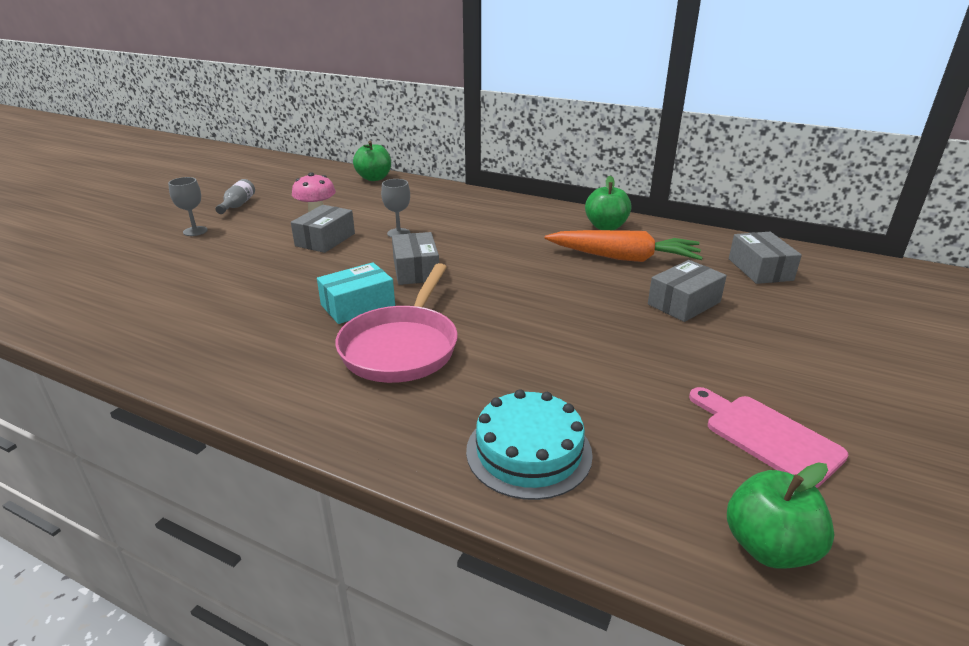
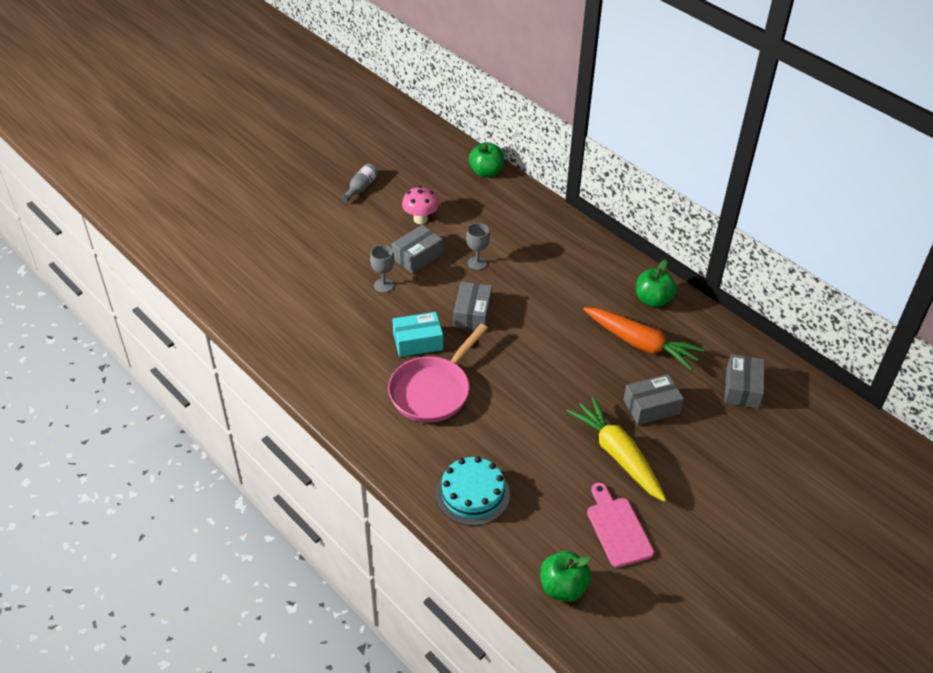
camera: 20 degrees right, 15 degrees up
(195, 231) = (322, 218): grey goblet -> grey goblet (383, 285)
(689, 355) = (618, 455): none -> yellow carrot

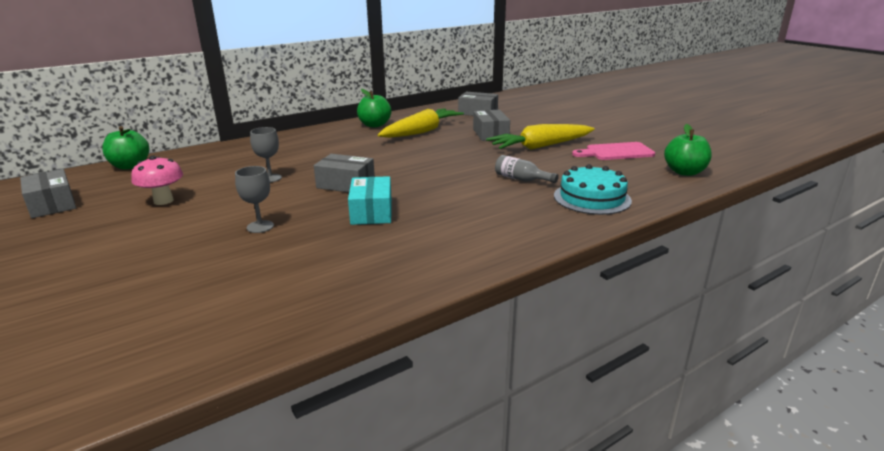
camera: 80 degrees left, 20 degrees down
(360, 188) = (47, 234): grey bottle -> grey bottle (521, 179)
(417, 256) = (228, 205): grey box -> grey box (52, 204)
(433, 390) = (450, 208): pink pan -> none
(640, 344) = (421, 132): orange carrot -> yellow carrot

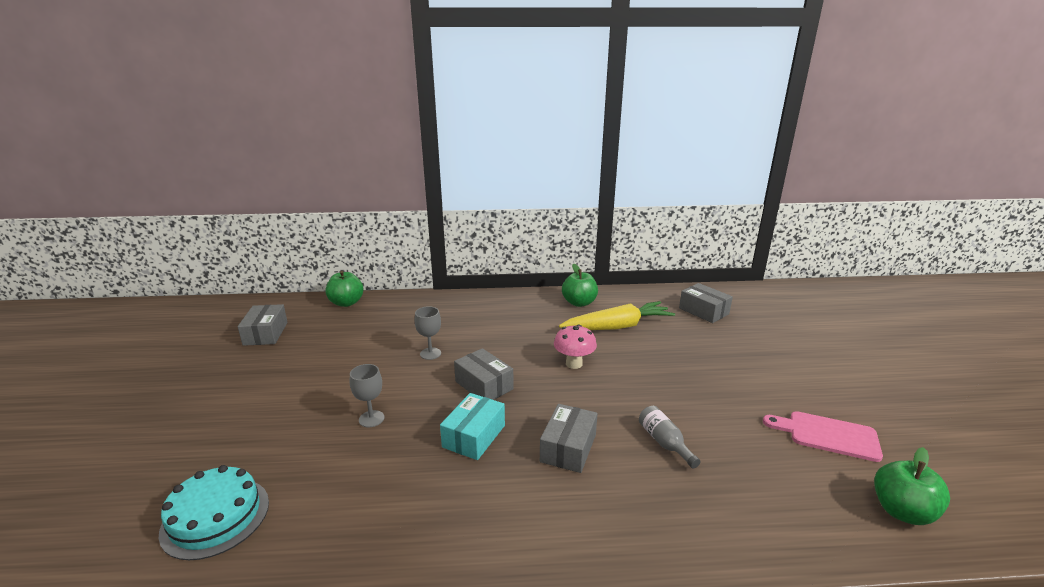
camera: 30 degrees right, 0 degrees up
(163, 201) = (333, 356): pink mushroom -> pink mushroom (574, 364)
(490, 134) = (689, 352): grey box -> grey box (568, 448)
(540, 146) = (733, 392): yellow carrot -> none
(592, 198) = (725, 510): turquoise cake -> turquoise cake (216, 517)

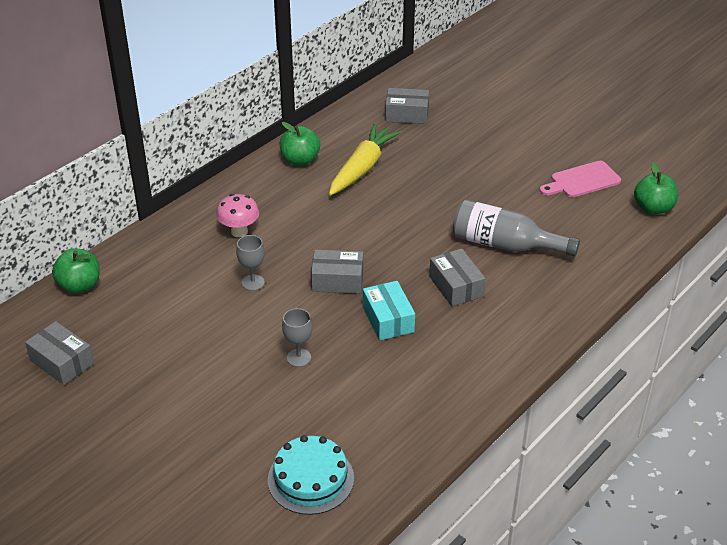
camera: 45 degrees left, 15 degrees up
(574, 364) = (375, 222): pink mushroom -> pink mushroom (239, 231)
(664, 443) = (505, 245): grey bottle -> grey bottle, size x1.92

